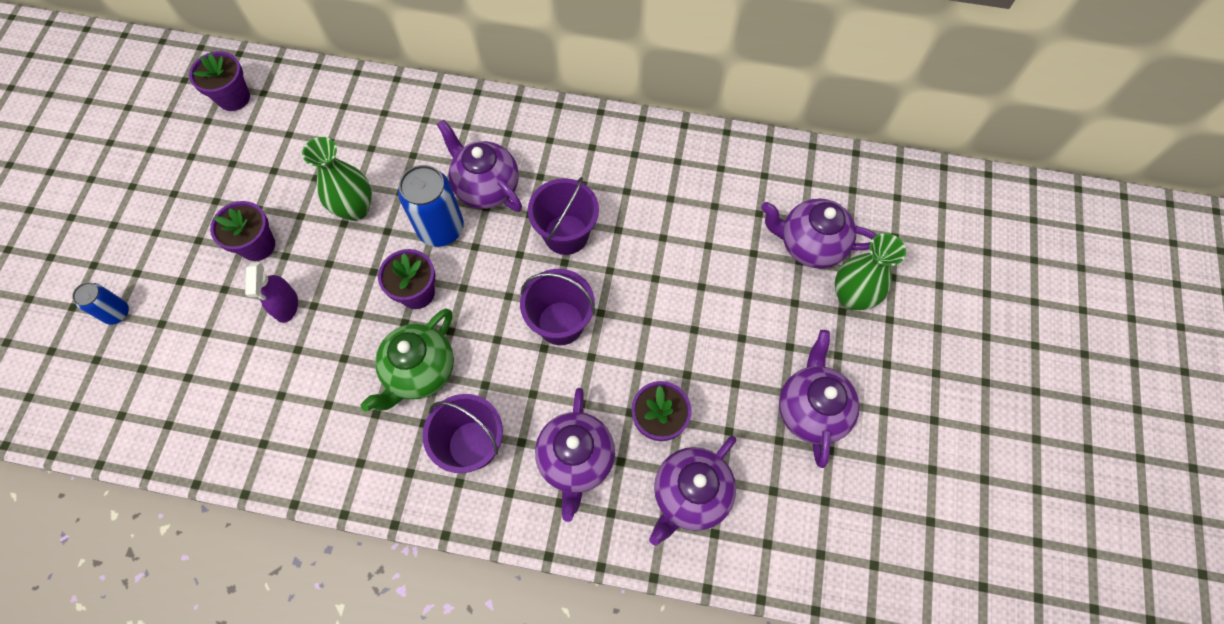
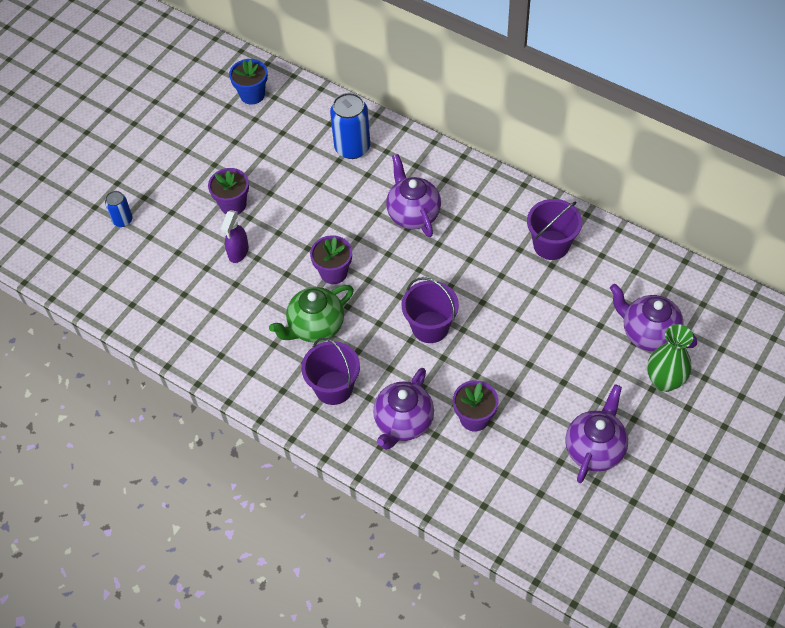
camera: 25 degrees right, 10 degrees down
(234, 98) = (252, 95): purple flower pot -> blue flower pot
(355, 209) = (311, 200): green vase -> none
(441, 228) = (368, 233): blue can -> blue can (352, 148)
(566, 234) = (460, 266): purple bucket -> purple bucket (551, 245)
(690, 495) = (477, 474): purple teapot -> none

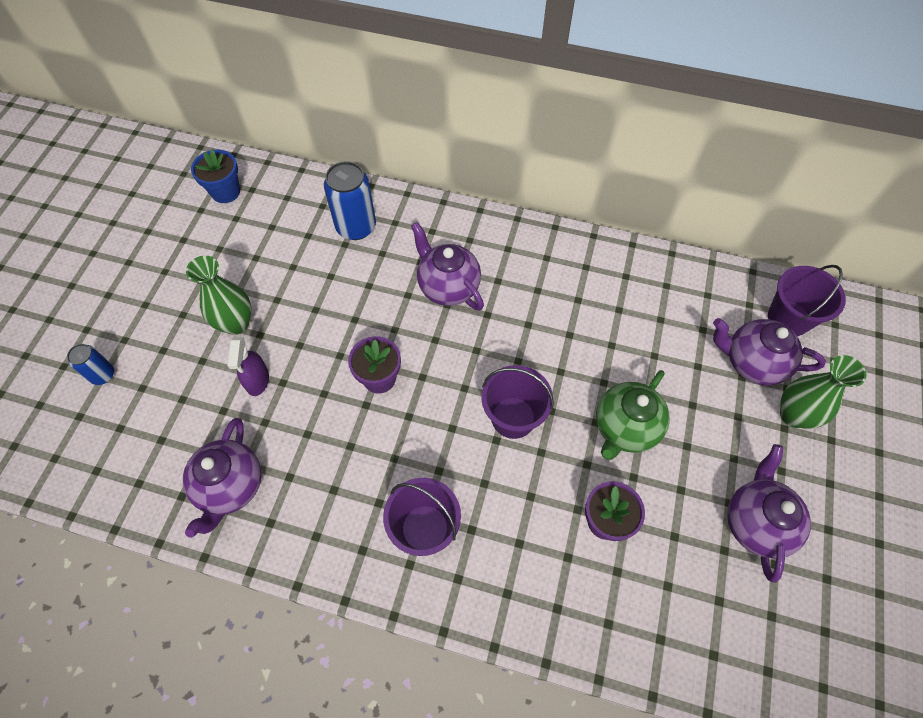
camera: 20 degrees left, 5 degrees up
(233, 204) = (236, 323): purple flower pot -> green vase
(315, 327) = (378, 453): green teapot -> green teapot (625, 428)
(403, 423) = (524, 552): purple teapot -> purple teapot (230, 486)
(551, 245) = (609, 287): purple bucket -> purple bucket (788, 318)

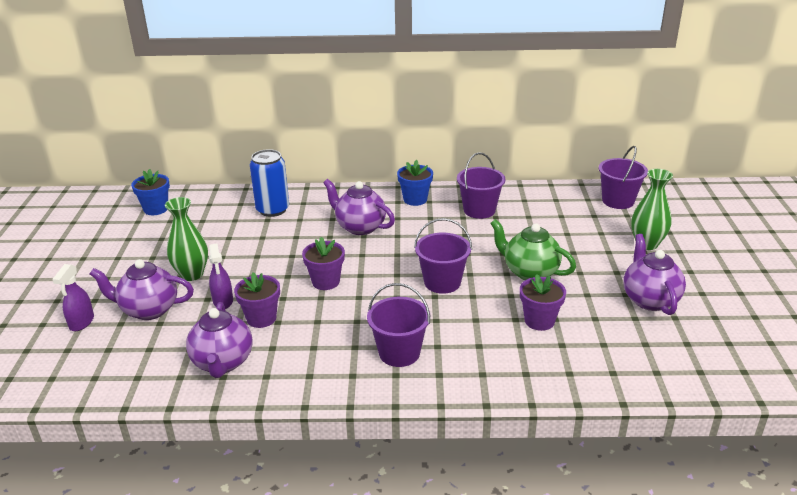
camera: 15 degrees left, 30 degrees down
(103, 375) = (81, 322): blue can -> purple spray bottle
(291, 423) = (261, 318): none -> purple flower pot
(530, 250) = (415, 199): none -> blue flower pot
(603, 291) = (479, 210): none -> purple bucket
(625, 428) = (530, 272): green teapot -> green teapot turned 105 degrees clockwise
(752, 363) = (604, 225): purple teapot -> purple teapot (149, 310)

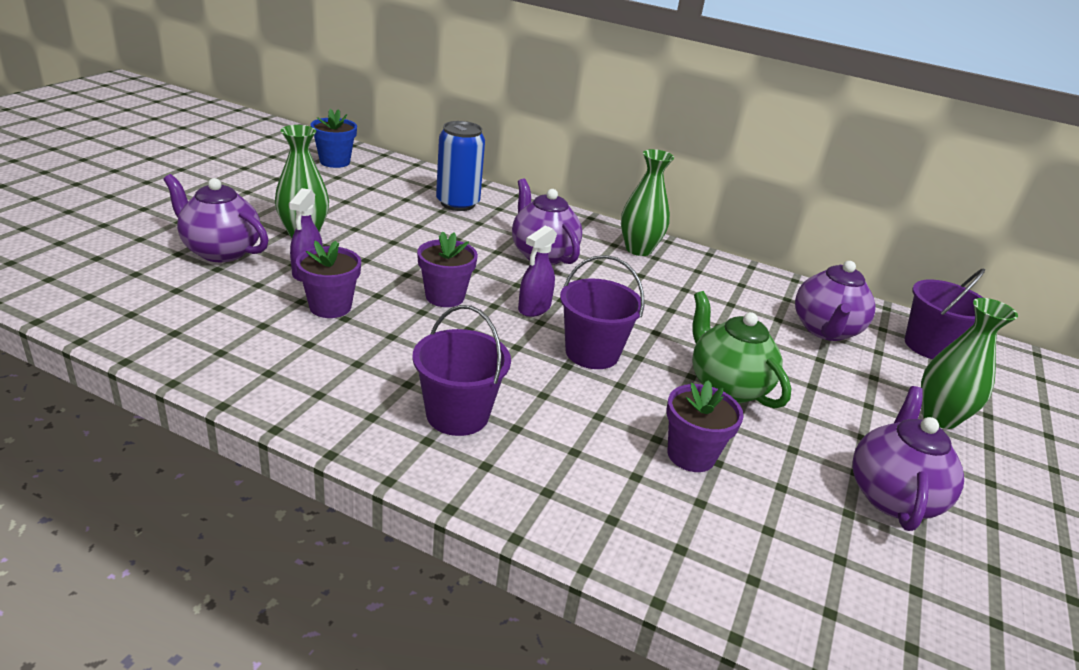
camera: 20 degrees right, 0 degrees up
(81, 322) = (141, 237): purple spray bottle -> purple spray bottle (534, 308)
(223, 363) = (236, 337): purple teapot -> purple teapot (825, 330)
(415, 199) = (638, 249): blue flower pot -> green vase
(479, 210) = (714, 289): purple bucket -> none

